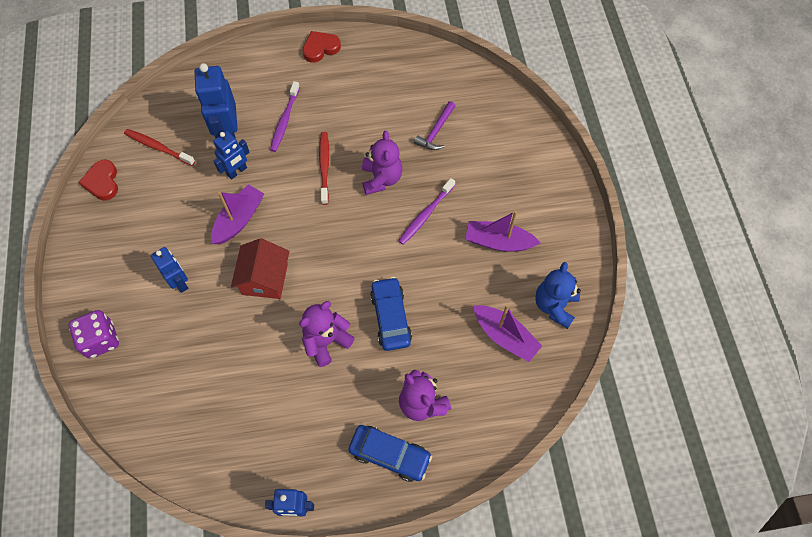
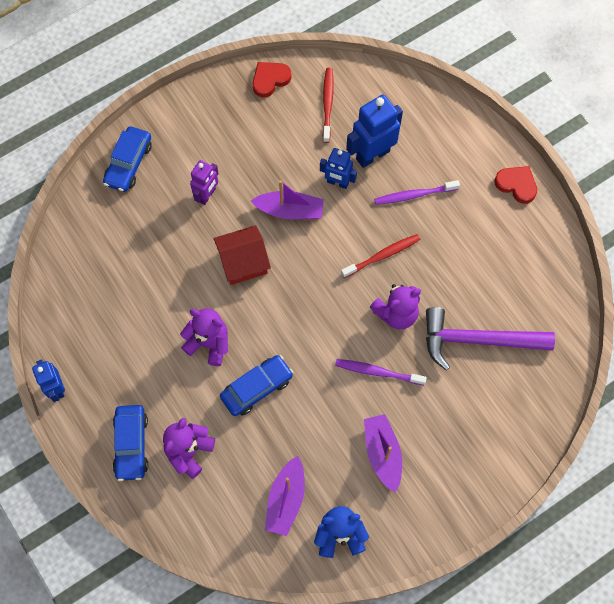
camera: 65 degrees right, 5 degrees up
(101, 340) = (128, 163): purple dice -> blue car
(180, 282) = (207, 195): blue robot -> purple robot
(436, 131) = (478, 340): purple hammer -> purple hammer, size x1.93

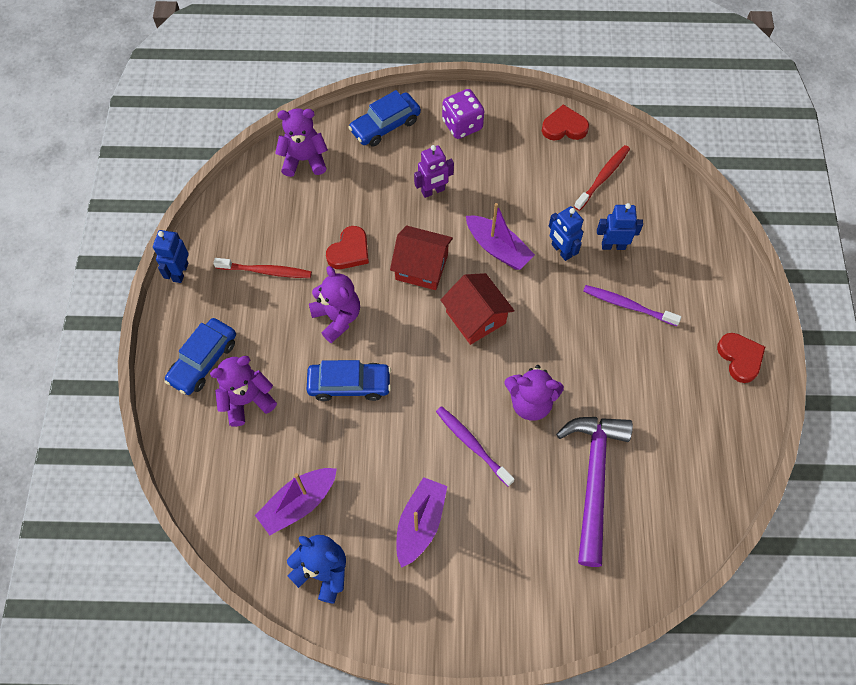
camera: 35 degrees right, 5 degrees down
(84, 233) = (304, 160): none -> purple teddy bear
(178, 285) = (349, 251): none -> red heart
(189, 126) = (462, 125): none -> purple dice
(312, 275) = (475, 317): none -> red house
(372, 154) = (613, 245): blue robot -> blue robot, size x0.62
(382, 256) = (555, 341): red toothbrush -> red toothbrush (265, 271)
(478, 340) = (593, 480): purple hammer -> purple hammer turned 60 degrees clockwise

